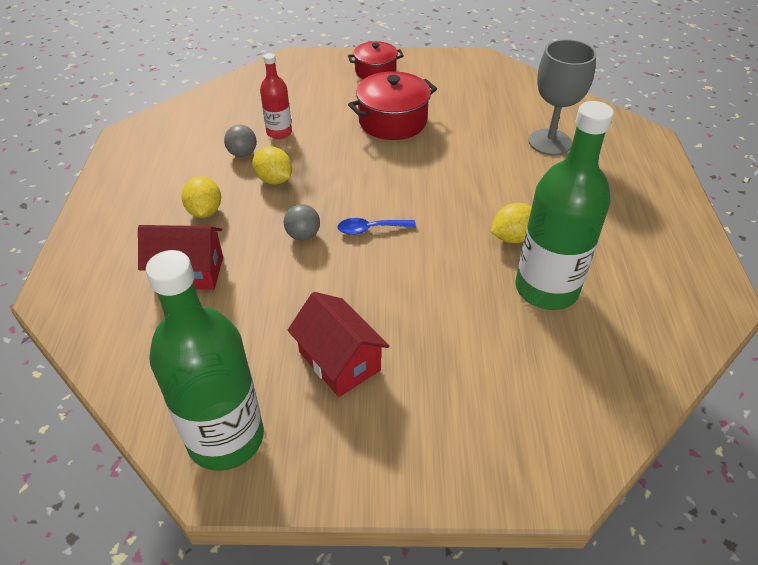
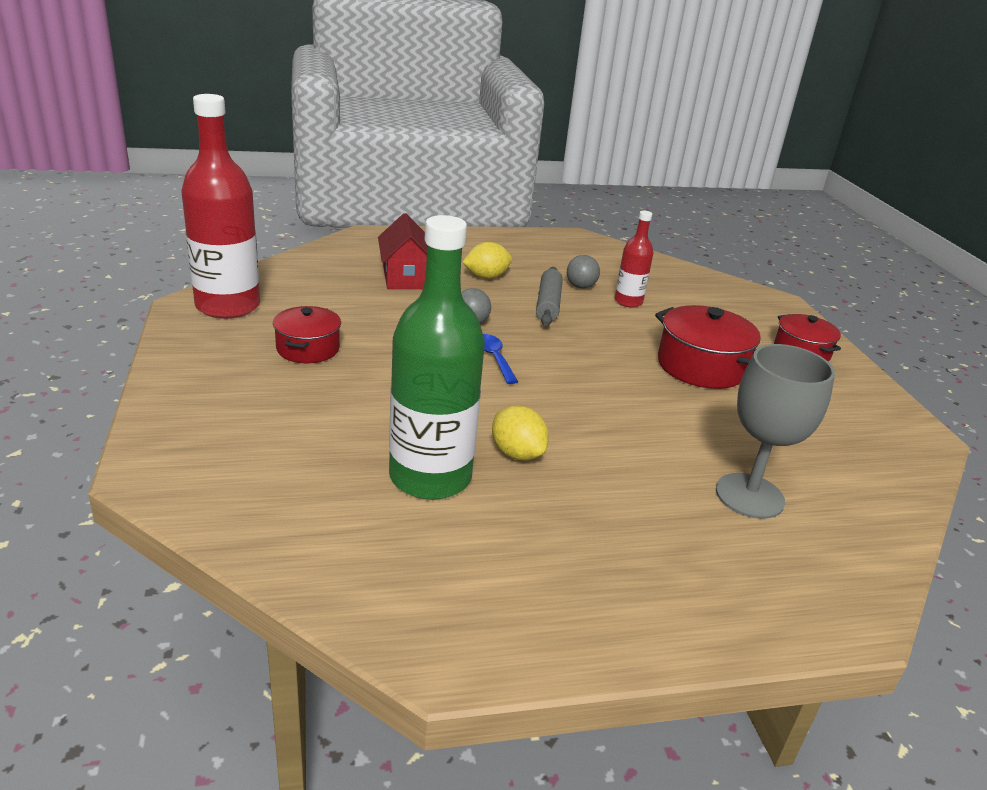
camera: 75 degrees right, 15 degrees down
(226, 438) = (228, 306): green bottle -> red bottle
(274, 180) = (548, 304): yellow lemon -> grey rolling pin
(339, 361) = (308, 349): red house -> red pot

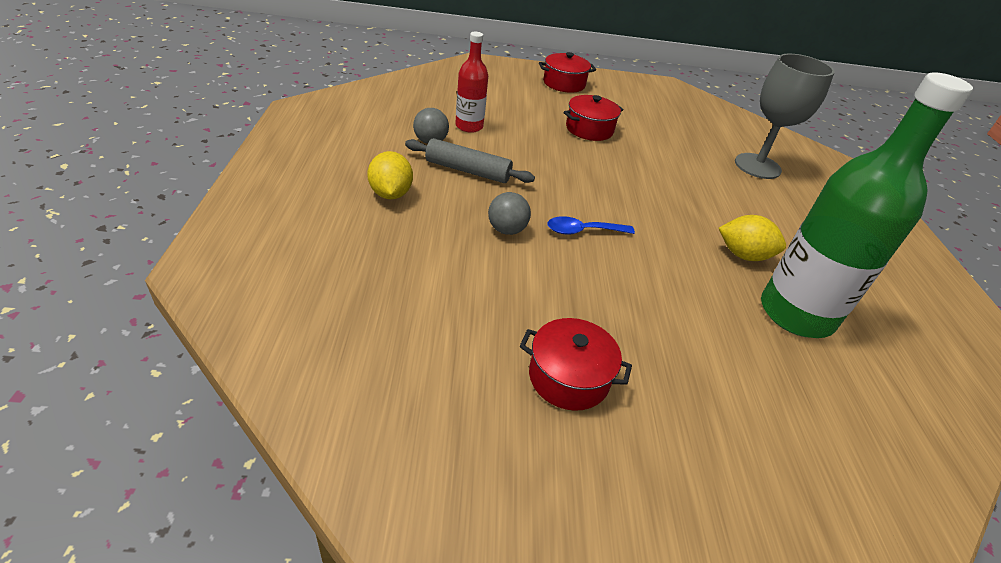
camera: 80 degrees left, 10 degrees up
(228, 306) = (430, 468): red bottle -> none
(405, 277) = (373, 257): red house -> none
(517, 453) = (743, 255): yellow lemon -> yellow lemon turned 45 degrees clockwise
(701, 366) = (589, 129): red pot -> red pot, size x0.66

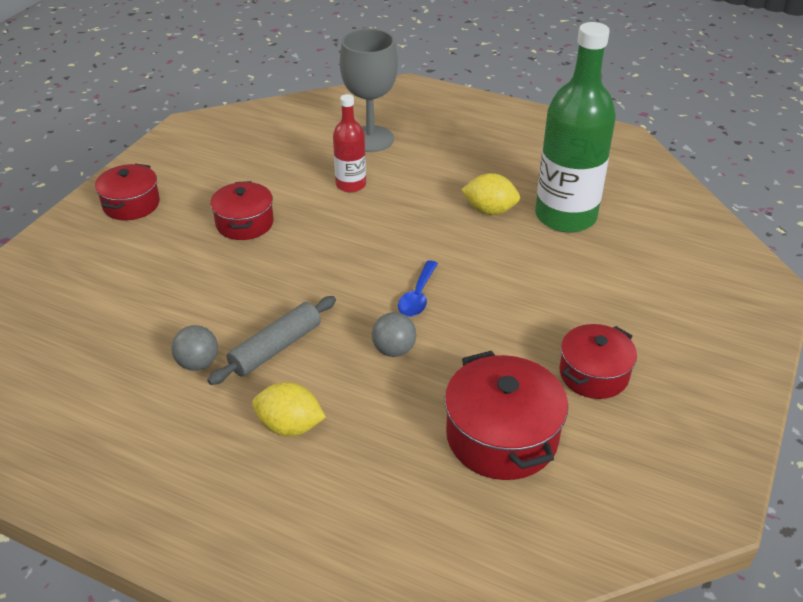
camera: 60 degrees left, 0 degrees up
(440, 318) = (502, 436): none -> red pot
(469, 126) = (182, 319): red bottle -> red bottle (351, 185)
(743, 255) = (489, 210): yellow lemon -> yellow lemon turned 60 degrees clockwise

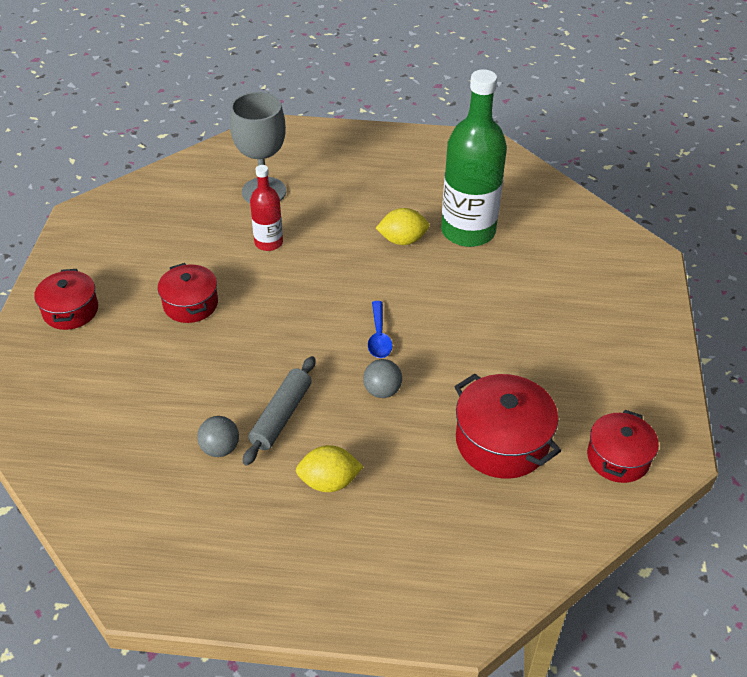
camera: 20 degrees left, 5 degrees up
(593, 374) = (549, 369): red pot -> red pot (618, 458)

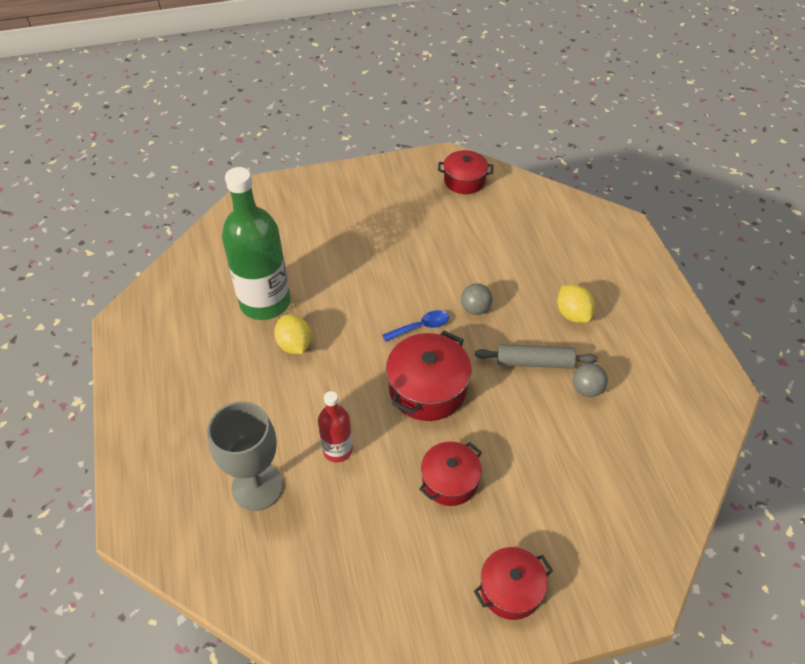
camera: 110 degrees left, 5 degrees up
(502, 441) = (483, 235): red pot -> red pot (427, 389)

